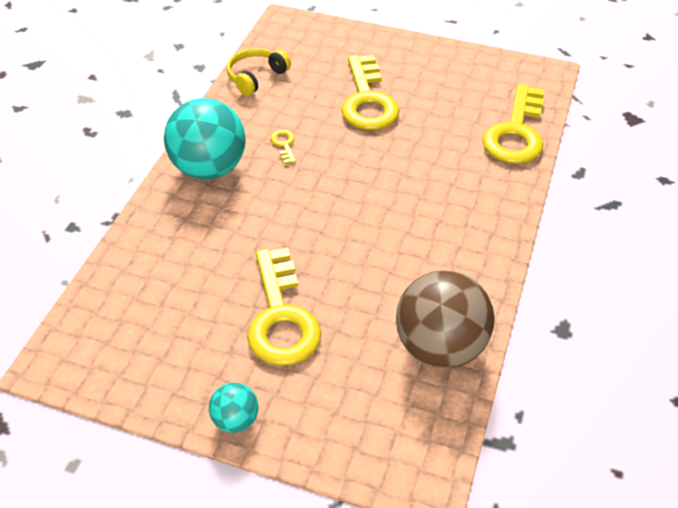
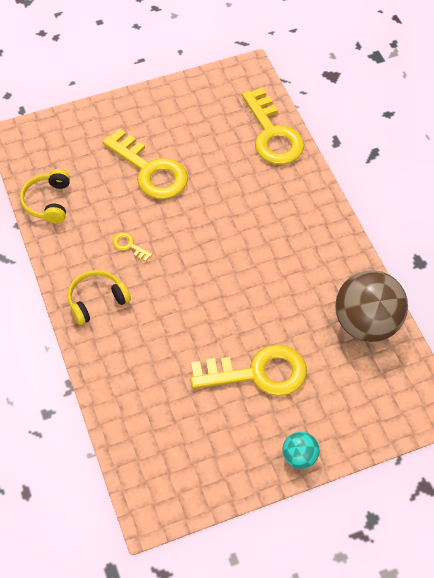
camera: 40 degrees left, 10 degrees up
(209, 168) = (97, 300): turquoise ball -> yellow headphones
(281, 317) = (258, 373): yellow key -> yellow key turned 45 degrees counterclockwise

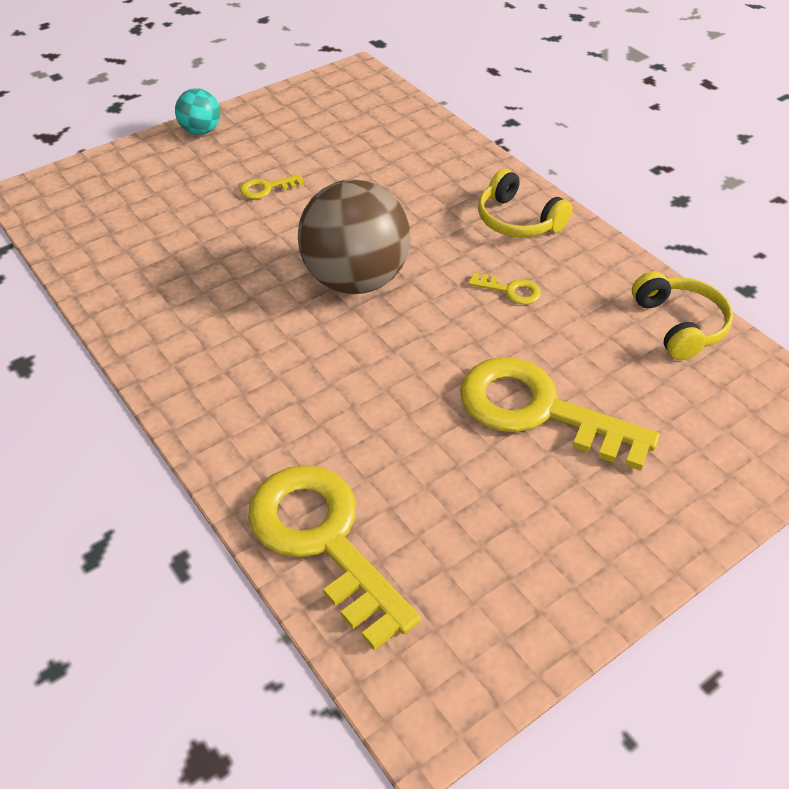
camera: 165 degrees right, 10 degrees down
(97, 300) = (518, 220): yellow headphones -> yellow headphones turned 90 degrees clockwise
(258, 373) = (266, 188): yellow key -> yellow key, size x0.41
(366, 323) = (116, 263): brown ball -> brown ball (355, 280)

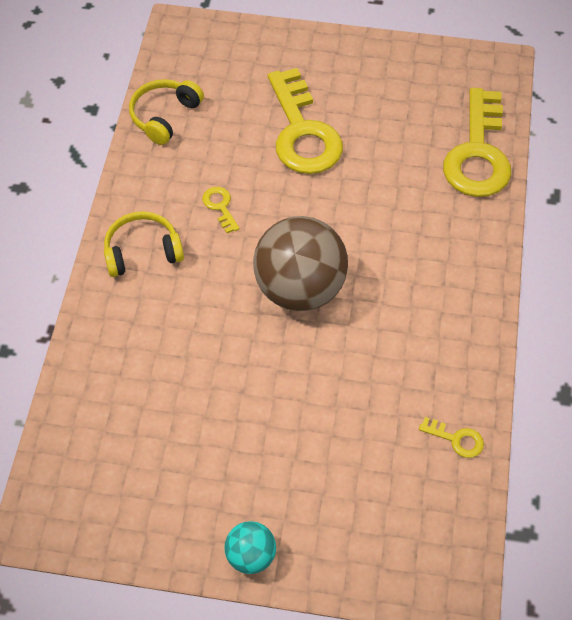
camera: 135 degrees left, 10 degrees up
(266, 188) = (269, 429): yellow key -> yellow key (456, 439)
(518, 220) = (142, 251): yellow headphones -> yellow headphones turned 105 degrees counterclockwise

